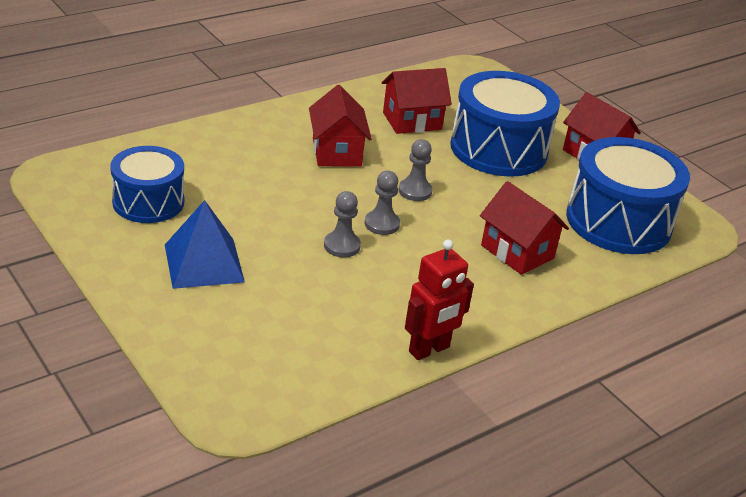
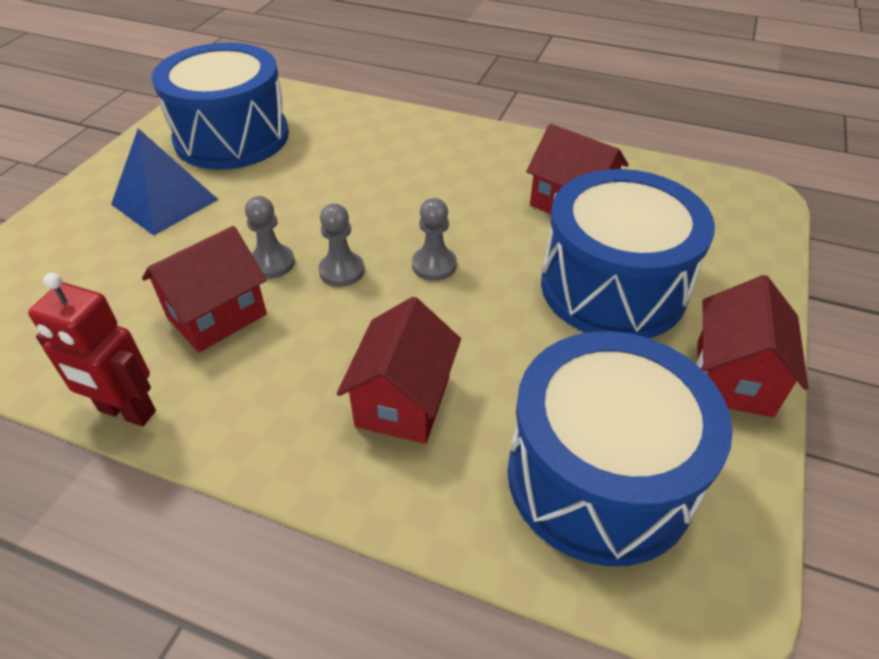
camera: 60 degrees right, 10 degrees up
(148, 202) = (232, 137): blue drum -> blue drum, size x1.58
(336, 152) = (439, 187): red house -> red house (217, 315)

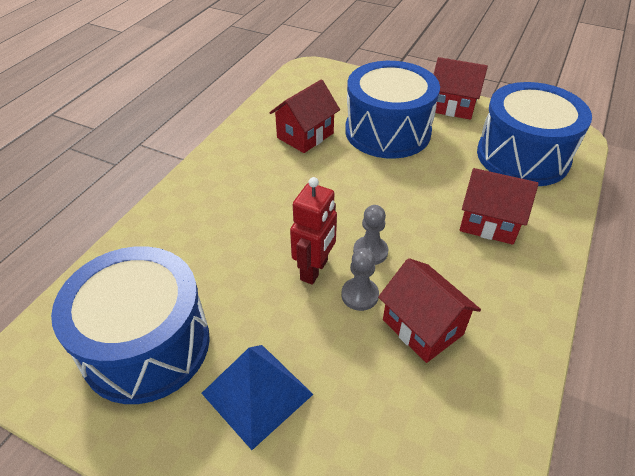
camera: 85 degrees left, 0 degrees up
(127, 411) = (528, 373): red robot -> red robot (314, 270)
(434, 265) = (365, 203): grey pawn -> none

